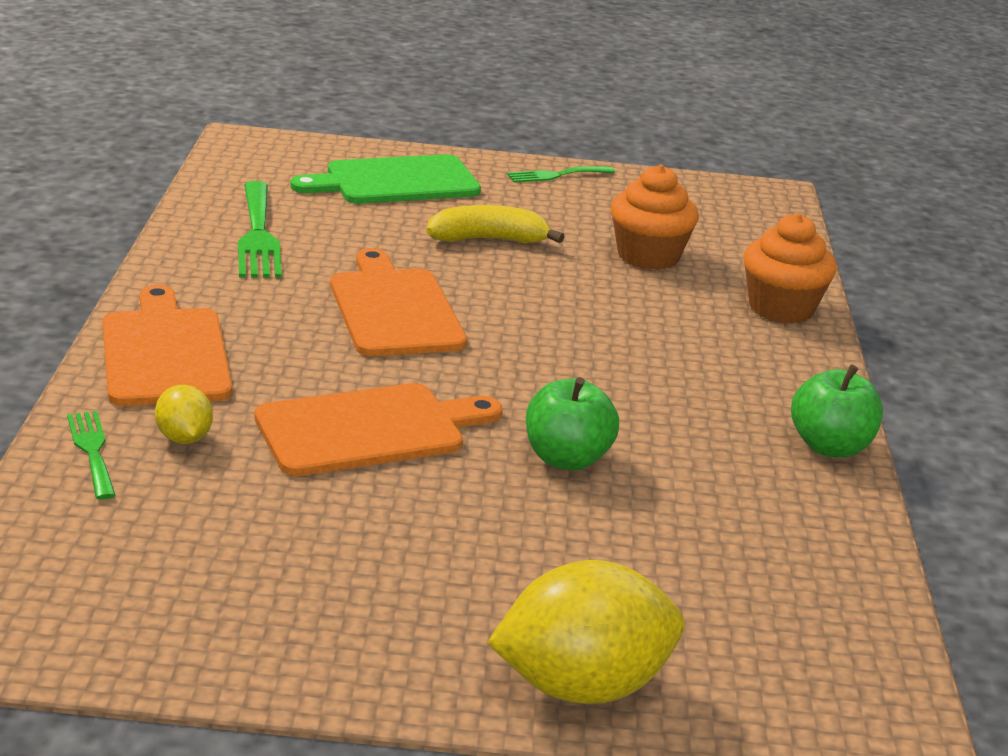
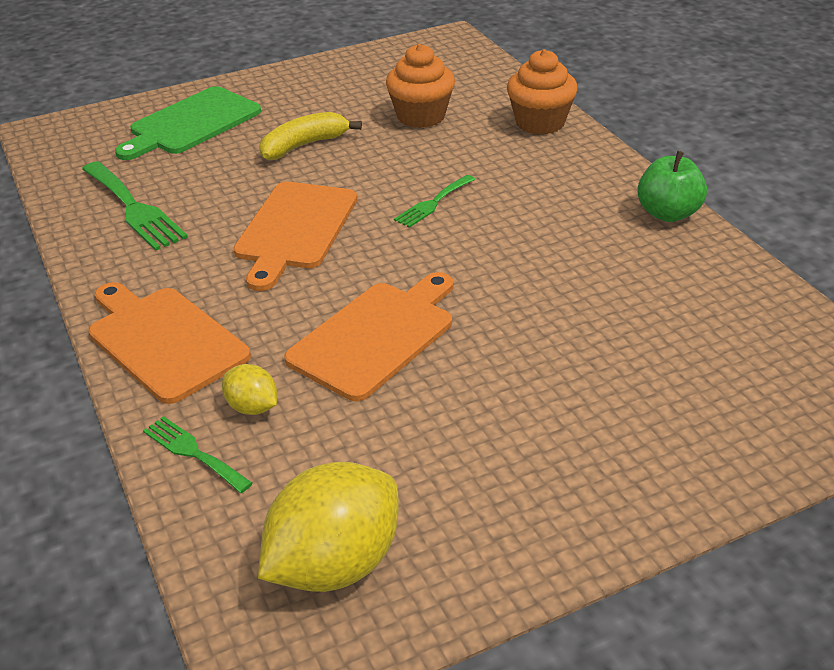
camera: 25 degrees left, 10 degrees up
(394, 309) = (295, 229): orange cutting board -> orange cutting board turned 120 degrees counterclockwise
(556, 175) = (298, 76): green fork -> green fork (433, 203)
(566, 458) = (526, 297): green apple -> none
(582, 686) = (709, 468): yellow lemon -> yellow lemon (335, 564)

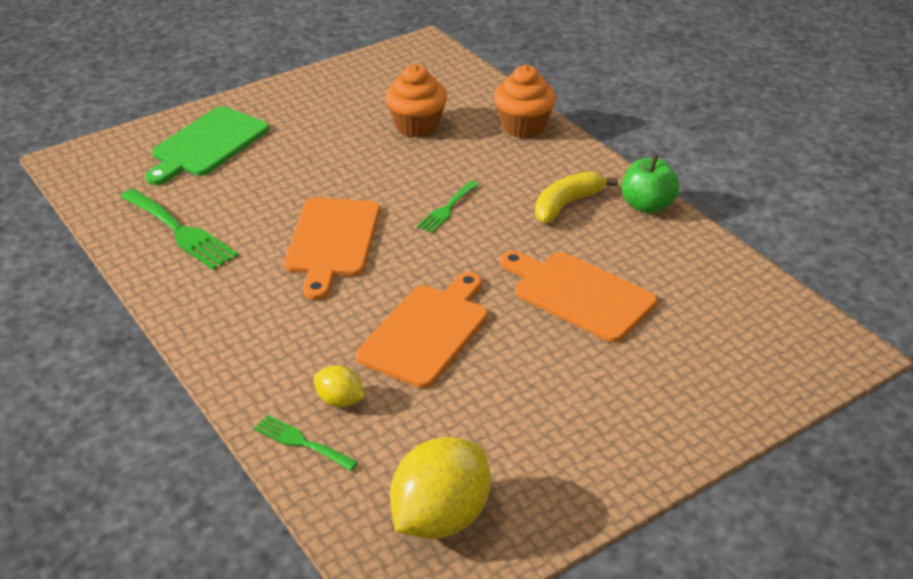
camera: 10 degrees left, 0 degrees up
(163, 341) = (246, 351): orange cutting board -> orange cutting board (579, 294)
(304, 145) = (318, 161): yellow banana -> yellow banana (566, 204)

